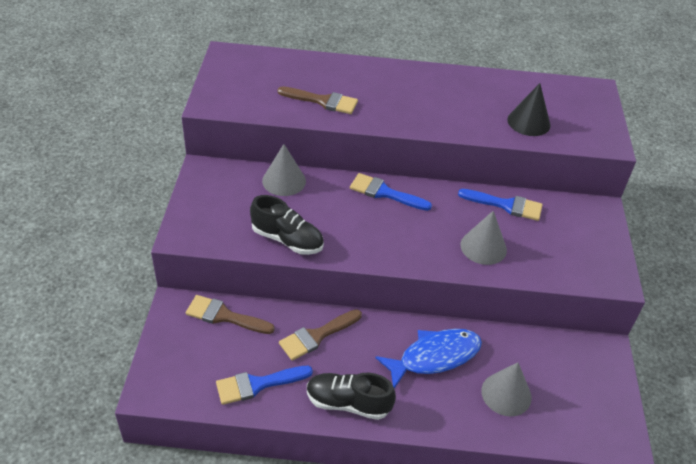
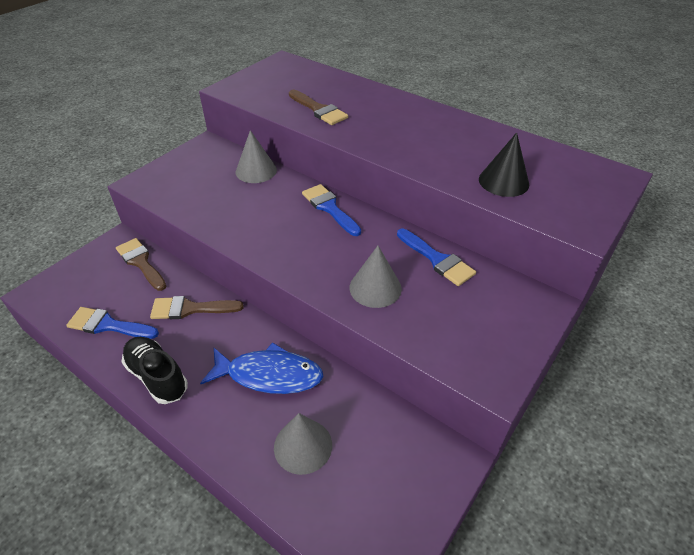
camera: 35 degrees right, 0 degrees up
(287, 240) = (209, 214): black shoe -> none

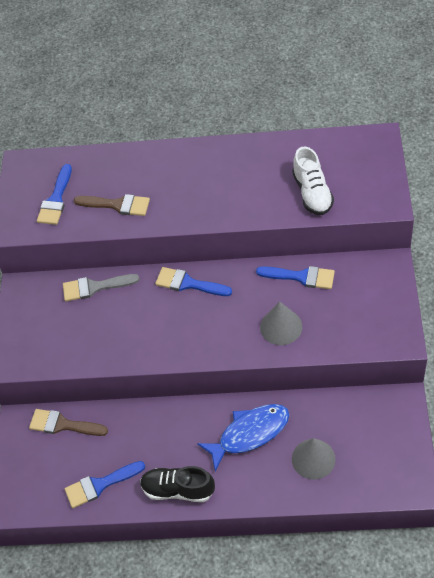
camera: 30 degrees left, 10 degrees up
(190, 309) = (145, 430): brown brush -> none
(256, 171) = (95, 287): grey cone -> grey brush
(279, 87) = (56, 199): none -> blue brush
(503, 181) = (312, 193): black cone -> white shoe

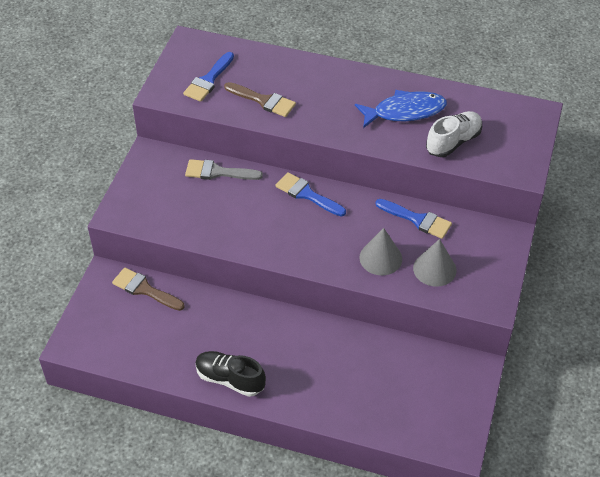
camera: 10 degrees right, 5 degrees down
(100, 485) = (158, 352): blue brush -> none
(249, 433) = (317, 351): blue fish -> blue fish (405, 111)
(312, 193) = (453, 142): white shoe -> white shoe turned 135 degrees counterclockwise
(313, 459) = (370, 392): grey cone -> grey cone (434, 269)

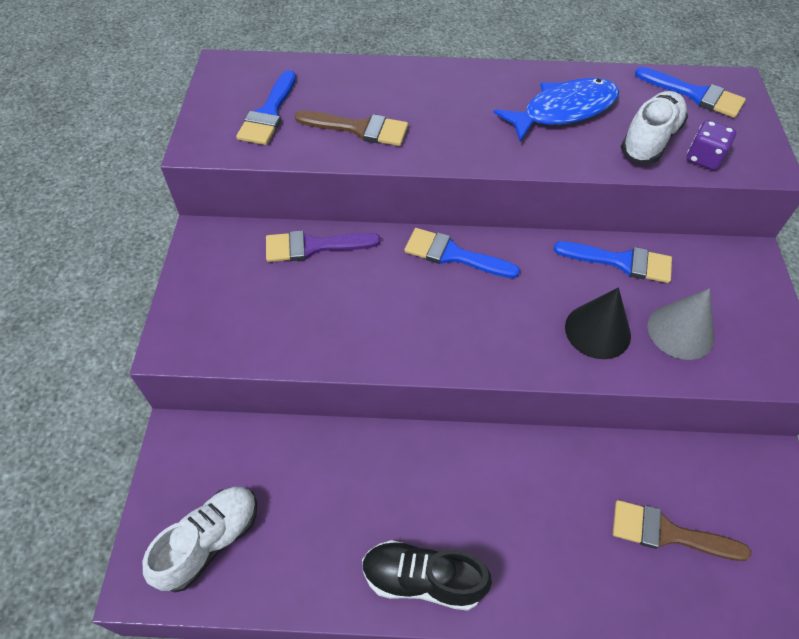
camera: 15 degrees left, 5 degrees up
(112, 334) = (210, 541): none -> white shoe
(145, 289) = (244, 449): brown brush -> brown brush (668, 533)
(218, 172) = (313, 246): grey brush -> purple brush
(380, 258) = (597, 331): grey cone -> black cone
(483, 160) = (704, 158): none -> purple dice
(504, 115) = (695, 94): none -> blue brush

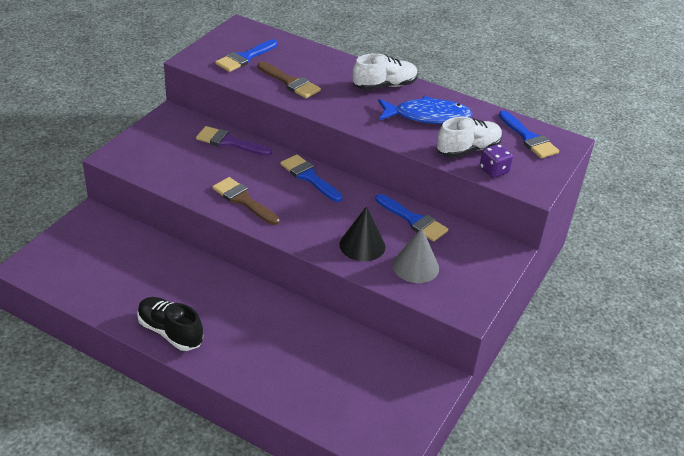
camera: 25 degrees right, 15 degrees down
(210, 541) = (71, 266): white shoe -> white shoe (384, 86)
(668, 533) = (334, 378): brown brush -> brown brush (243, 200)

